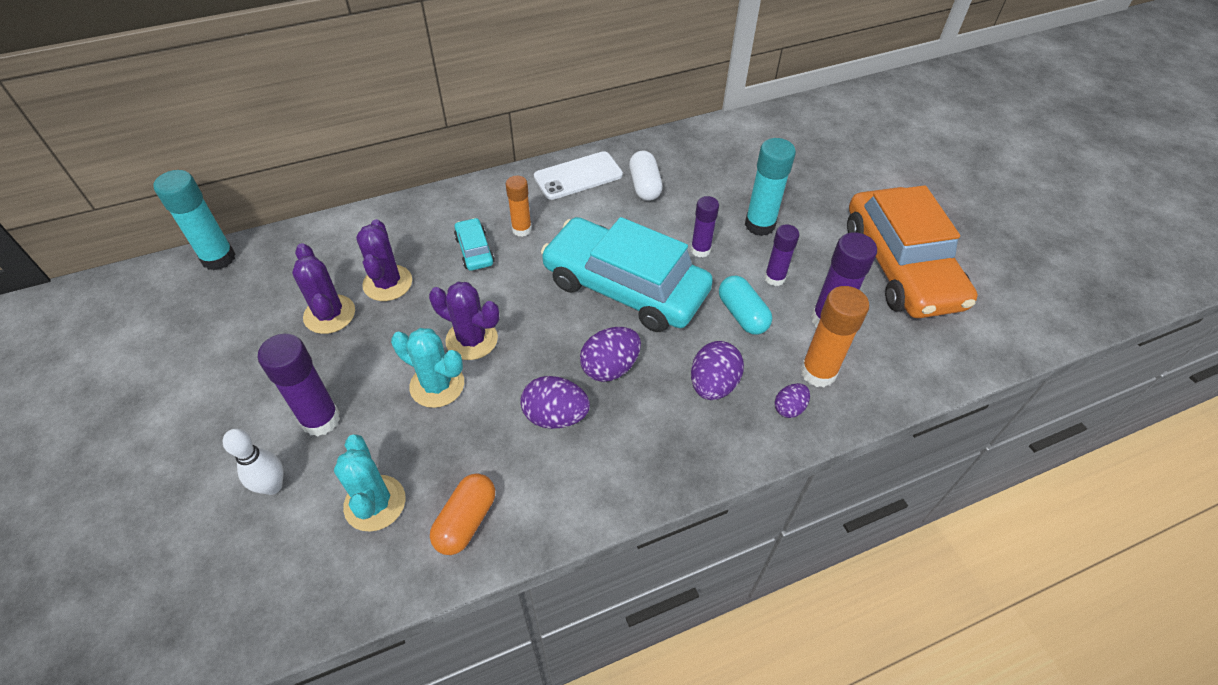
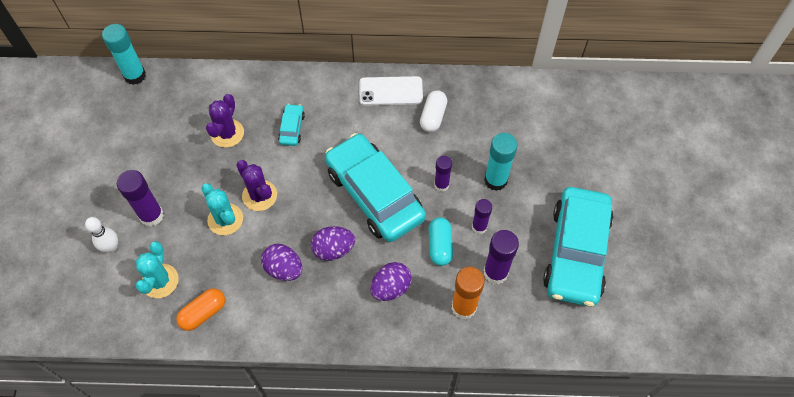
camera: 25 degrees right, 10 degrees up
(329, 314) = (184, 144): purple cactus -> none
(521, 229) = (330, 123): orange glue stick -> none
(789, 408) = (429, 323): purple egg -> none
(901, 266) = (576, 252): orange car -> turquoise car

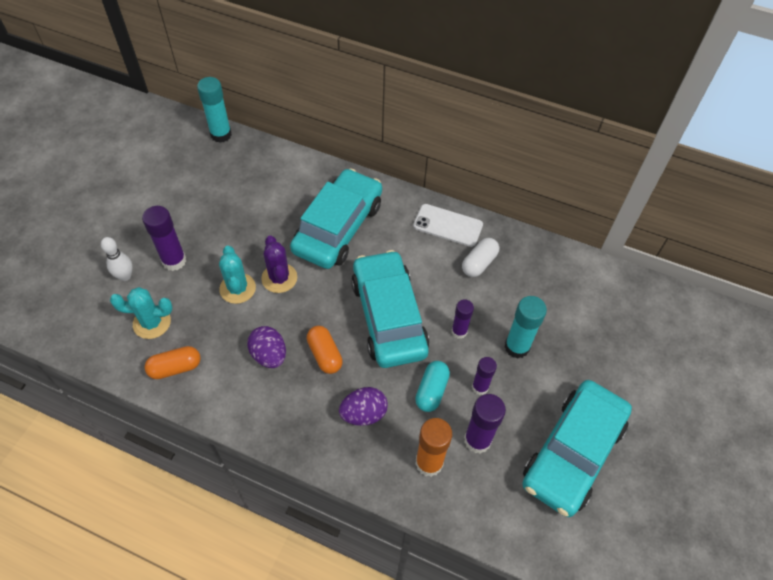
camera: 20 degrees right, 5 degrees down
(160, 281) = (152, 323): turquoise cactus -> turquoise cactus turned 60 degrees clockwise
(227, 133) = (277, 212): purple cactus -> none
(292, 128) = (338, 227): turquoise car -> turquoise car, size x2.44
(333, 249) = (325, 354): purple egg -> orange capsule

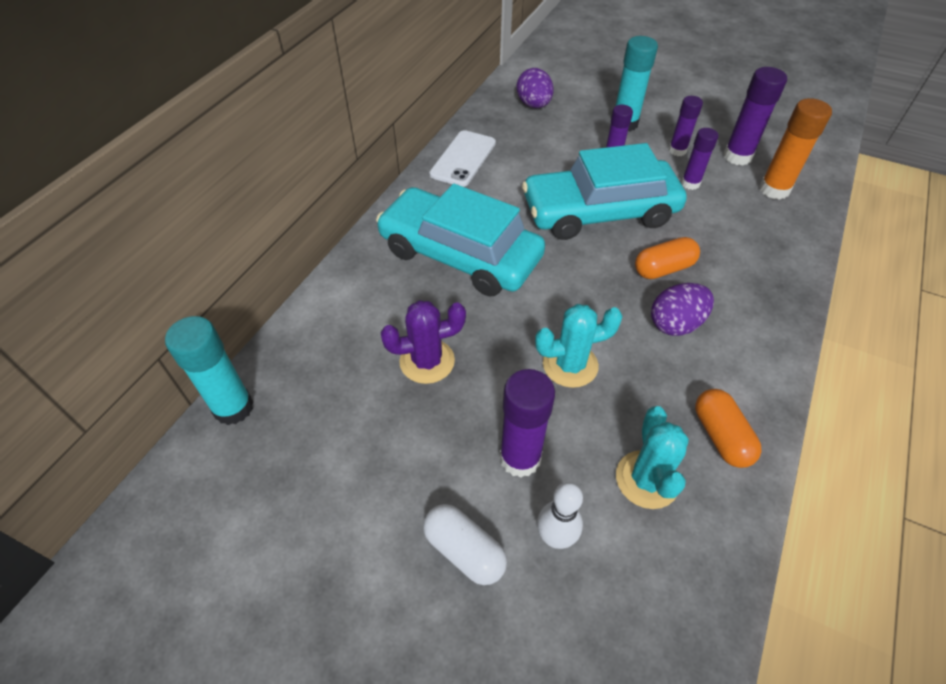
camera: 85 degrees left, 5 degrees down
(279, 278) = (548, 316): purple cactus -> purple cactus (427, 361)
(363, 414) = (733, 236): purple egg -> purple egg (534, 105)
(431, 391) = (690, 183): turquoise capsule -> purple glue stick
(479, 263) = (519, 140): white capsule -> white capsule (464, 550)
(572, 452) = (730, 103): turquoise car -> none

